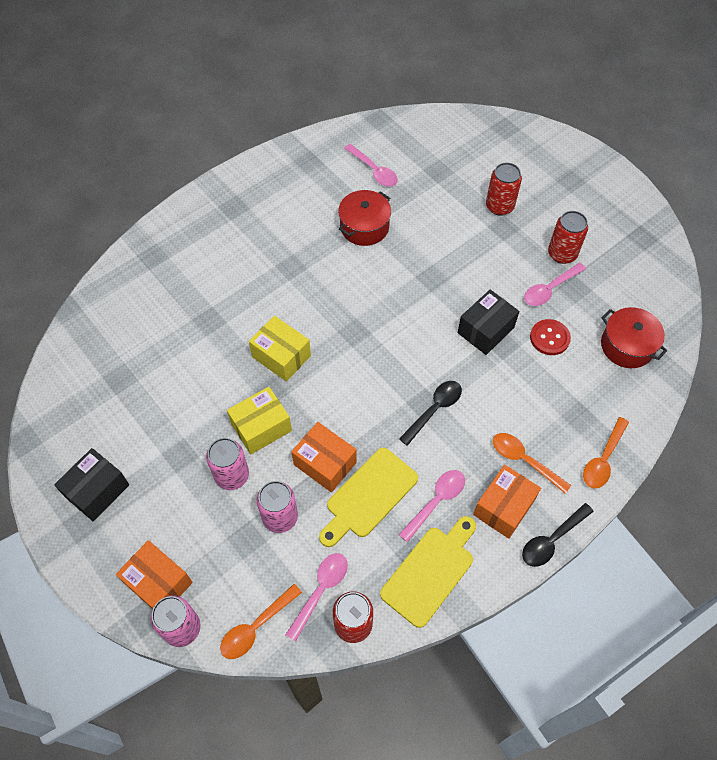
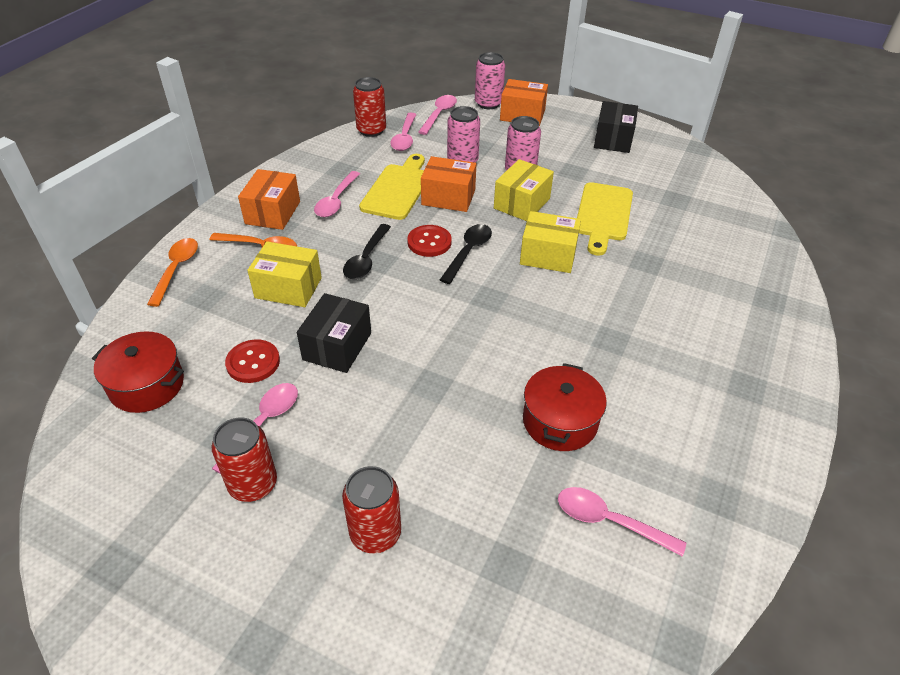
camera: 155 degrees right, 15 degrees down
(256, 627) = (439, 114): orange spoon -> pink spoon
(372, 409) = (429, 242): none -> red button
(430, 572) = (324, 165): yellow cutting board -> yellow cutting board (603, 215)
(509, 401) = (288, 288): none -> yellow box
(552, 540) = (223, 205): black spoon -> black spoon (468, 252)

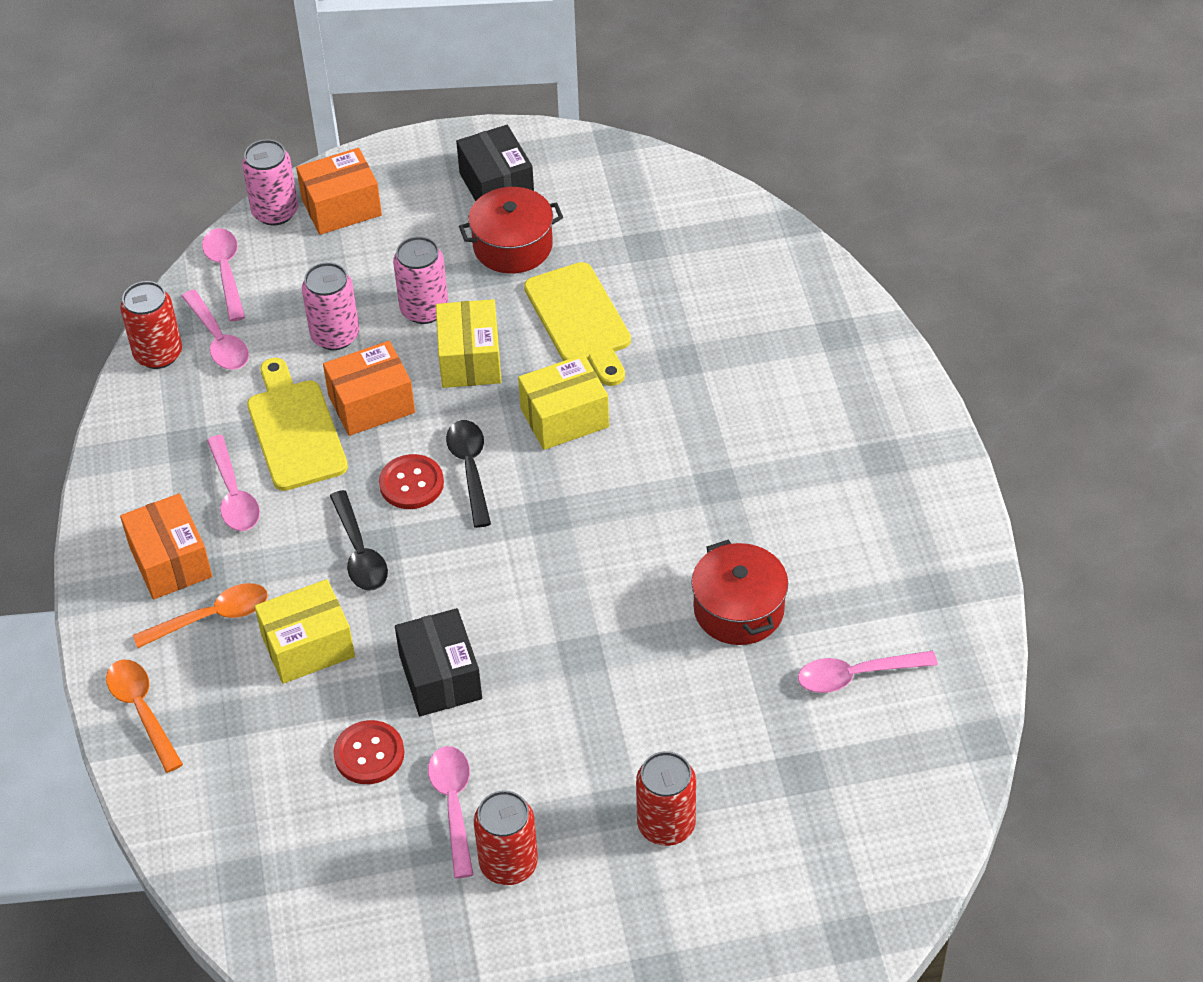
camera: 35 degrees left, 5 degrees up
(147, 385) = (282, 853): red pot -> red pot (513, 246)

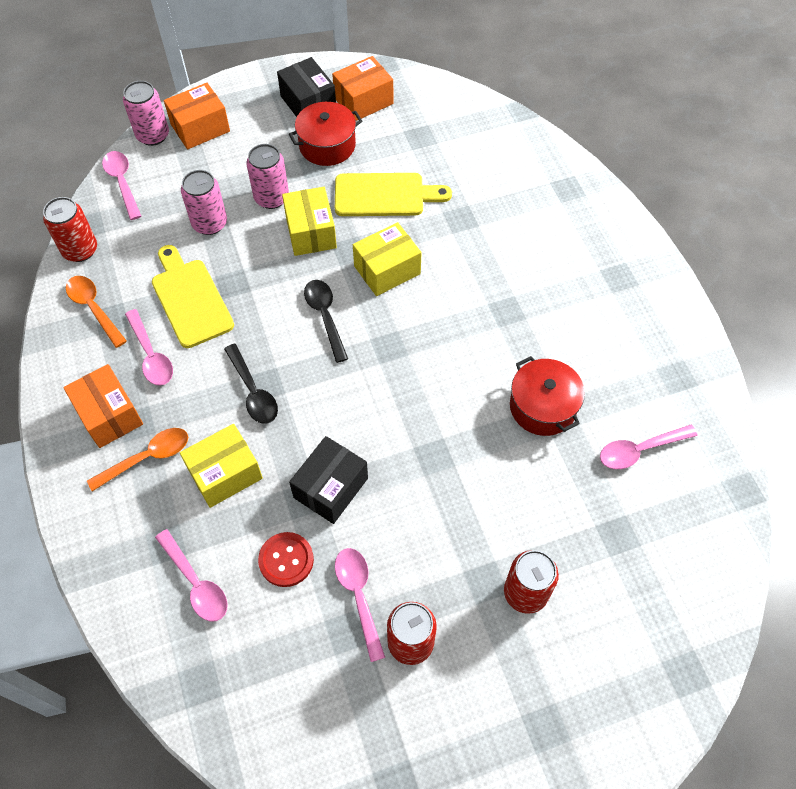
camera: 10 degrees left, 10 degrees up
(142, 710) = (102, 544): orange spoon -> orange spoon (94, 308)
(219, 340) = (124, 235): pink spoon -> pink spoon (196, 583)
(371, 404) = (244, 273): orange box -> orange box (363, 101)
(411, 483) = (283, 332): red button -> none
(440, 677) = (331, 488): black box -> black box turned 60 degrees clockwise
(580, 320) = (384, 195): yellow cutting board -> yellow cutting board turned 60 degrees counterclockwise

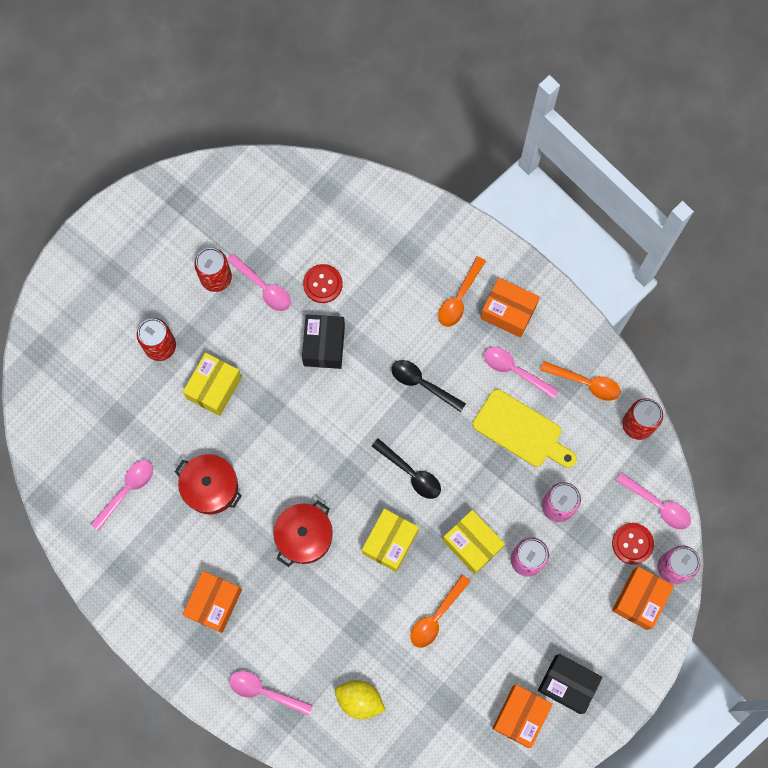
camera: 150 degrees right, 15 degrees up
(170, 167) = (632, 543): none -> red button
(196, 583) = (369, 240): pink spoon -> pink spoon (264, 691)
(225, 474) = (400, 316): yellow box -> yellow box (214, 388)
(327, 145) = (518, 644): red pot -> red pot (304, 536)
(384, 195) = (436, 617): yellow cutting board -> orange spoon
(495, 170) = (359, 700): none -> yellow lemon
(593, 302) = (214, 603): none -> orange box

